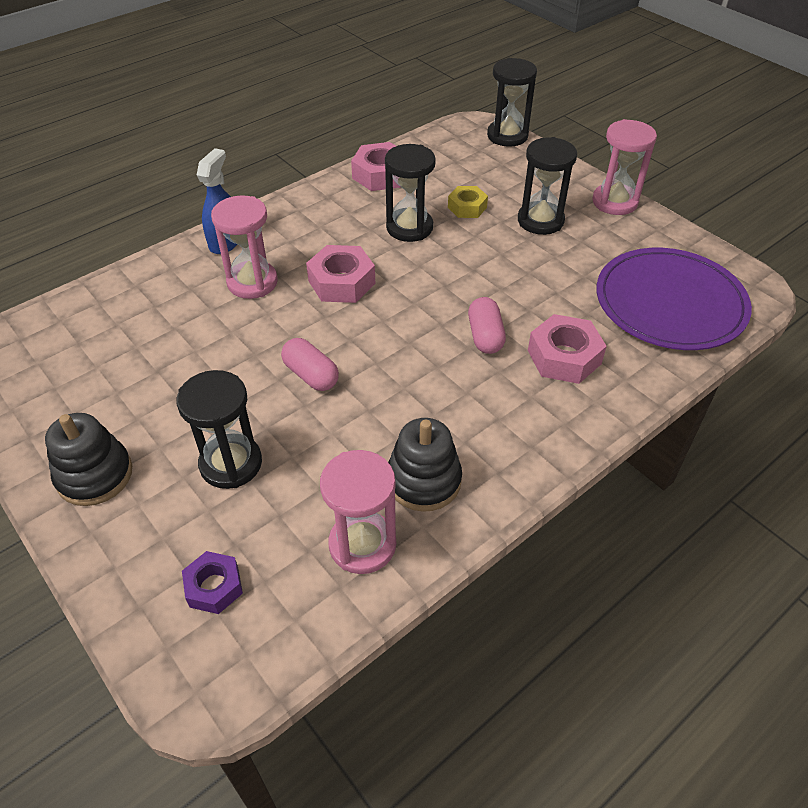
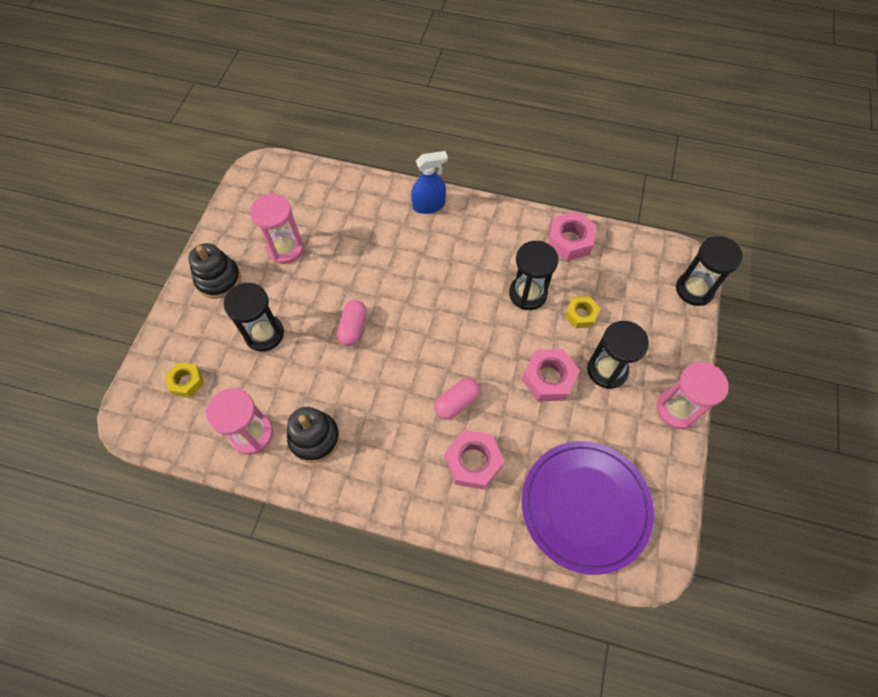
camera: 55 degrees right, 15 degrees up
(214, 587) = (186, 382): purple nut -> yellow nut
(252, 282) = (405, 245): pink hourglass -> pink hourglass (285, 249)
(342, 282) = (443, 290): pink nut -> pink nut (548, 378)

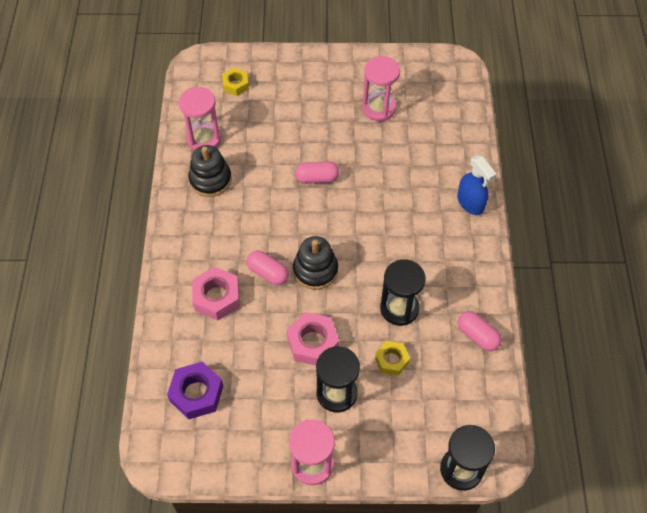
camera: 75 degrees right, 5 degrees down
(218, 279) = (332, 73): black stacking toy -> black stacking toy (315, 270)
(264, 334) = (291, 119): black hourglass -> none
(569, 241) = (477, 336): pink nut -> pink capsule
(585, 506) = (196, 393): purple plate -> purple nut

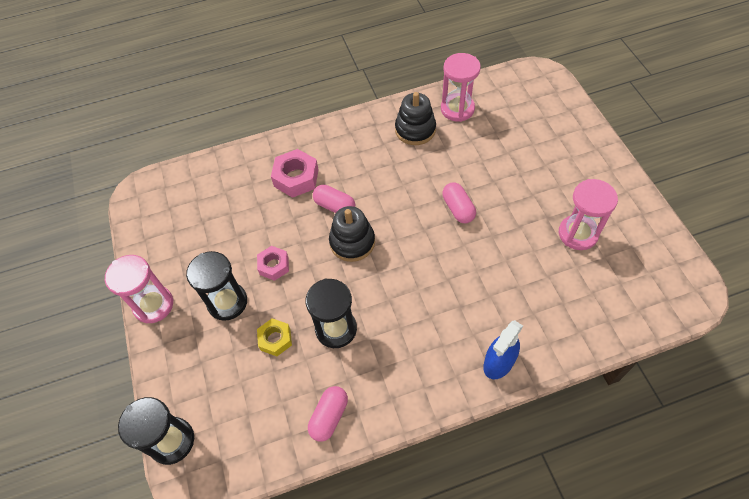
camera: 75 degrees right, 0 degrees up
(196, 393) = (201, 197): purple nut -> none
(236, 85) = (533, 109): yellow nut -> none
(268, 273) = (335, 206): pink capsule -> pink capsule turned 75 degrees counterclockwise
(312, 343) = (274, 265): pink nut -> pink nut, size x0.64

